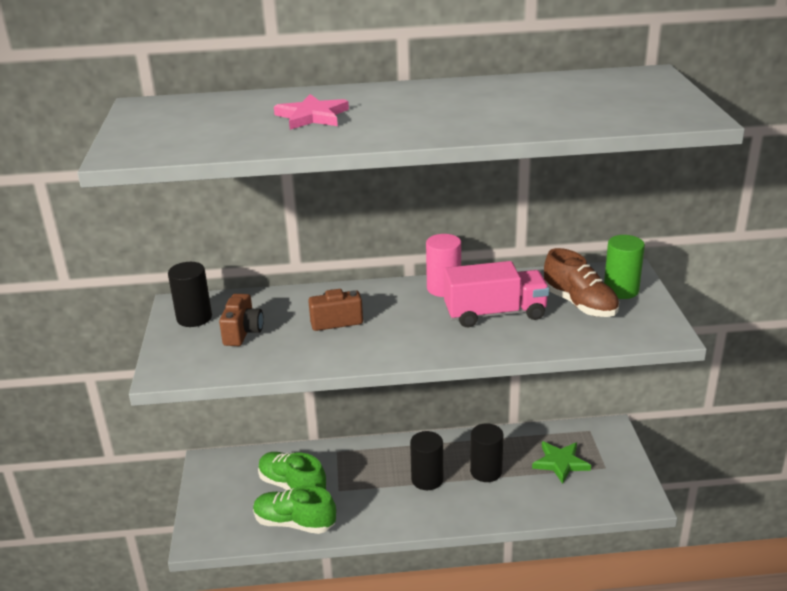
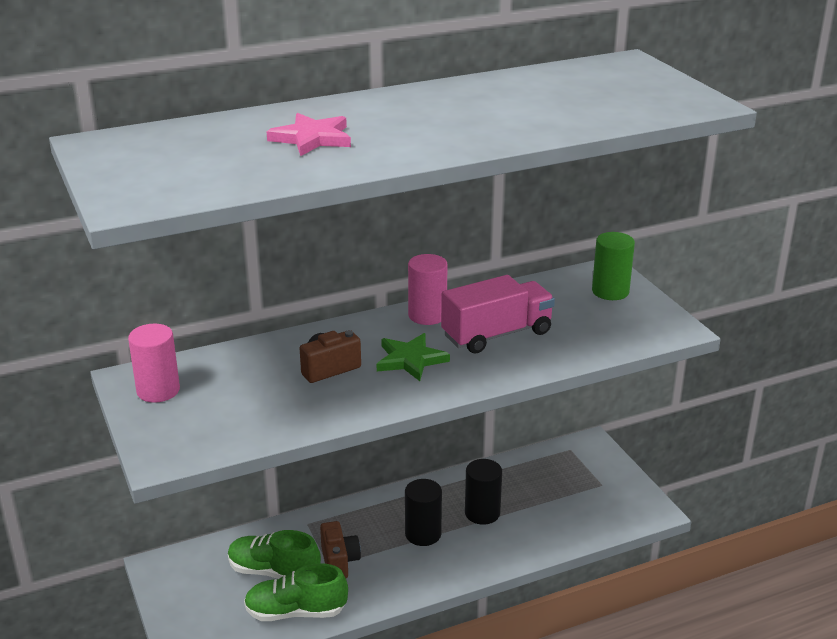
camera: 20 degrees left, 0 degrees up
(194, 318) = (158, 390): black cylinder -> pink cylinder
(243, 332) = (228, 398): brown camera -> brown camera (339, 561)
(560, 463) = (555, 489): green star -> green star (410, 360)
(580, 304) = (577, 312): brown shoe -> none

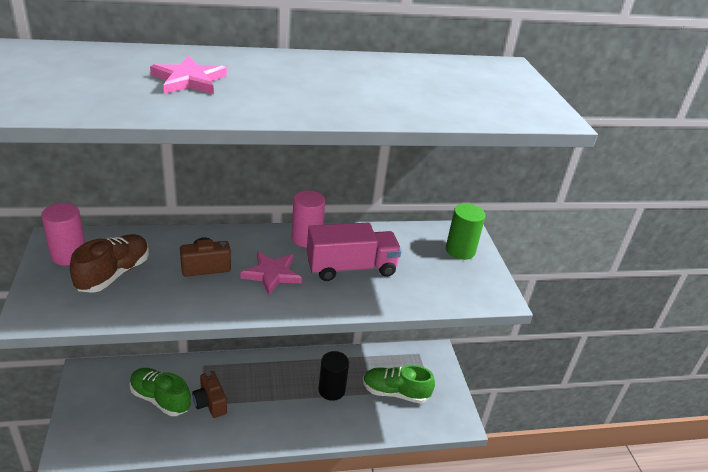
camera: 10 degrees right, 5 degrees up
(226, 398) = (114, 274): none -> brown shoe
(296, 612) = (159, 437): green shoe -> green shoe (395, 392)
(339, 561) = (210, 403): brown camera -> brown camera turned 150 degrees clockwise
(410, 360) = (272, 274): green star -> pink star
(423, 534) = (280, 396): black cylinder -> none

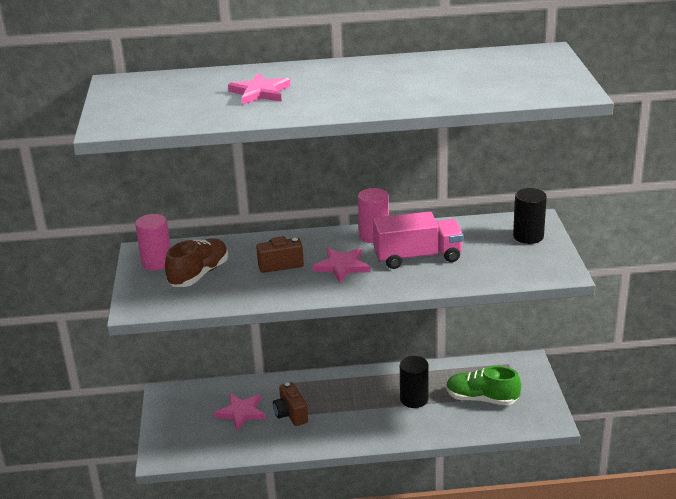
camera: 10 degrees right, 5 degrees down
(160, 399) = (241, 412): green shoe -> pink star
(460, 250) = (528, 236): green cylinder -> black cylinder

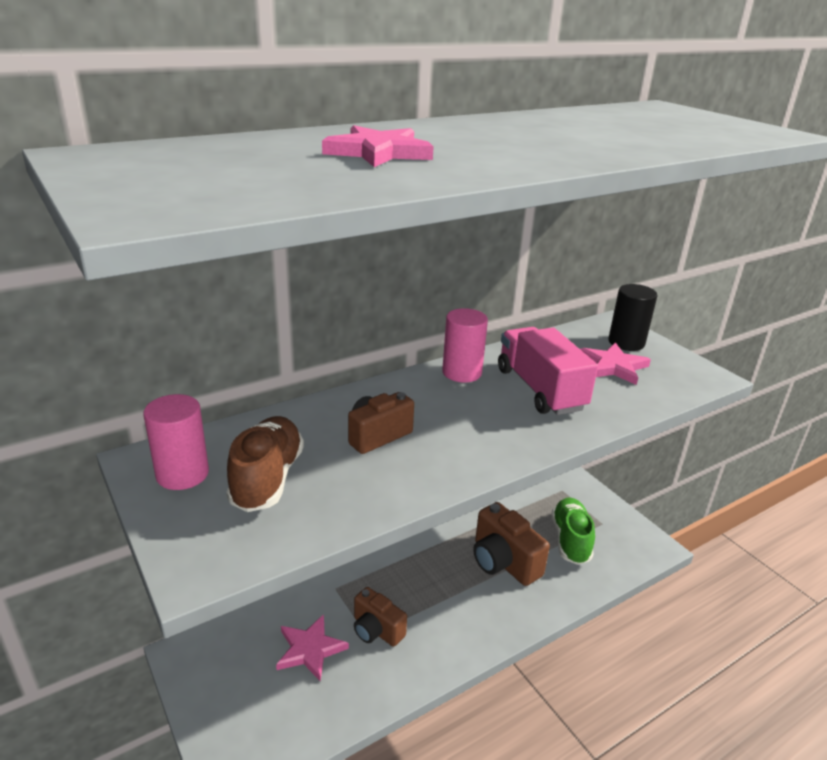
camera: 30 degrees left, 0 degrees up
(342, 266) = (462, 421): pink star -> pink star (613, 366)
(414, 399) = (503, 562): black cylinder -> brown camera
(417, 257) = (540, 389): pink truck -> pink truck turned 75 degrees counterclockwise
(481, 399) = (570, 540): green shoe -> green shoe turned 105 degrees clockwise

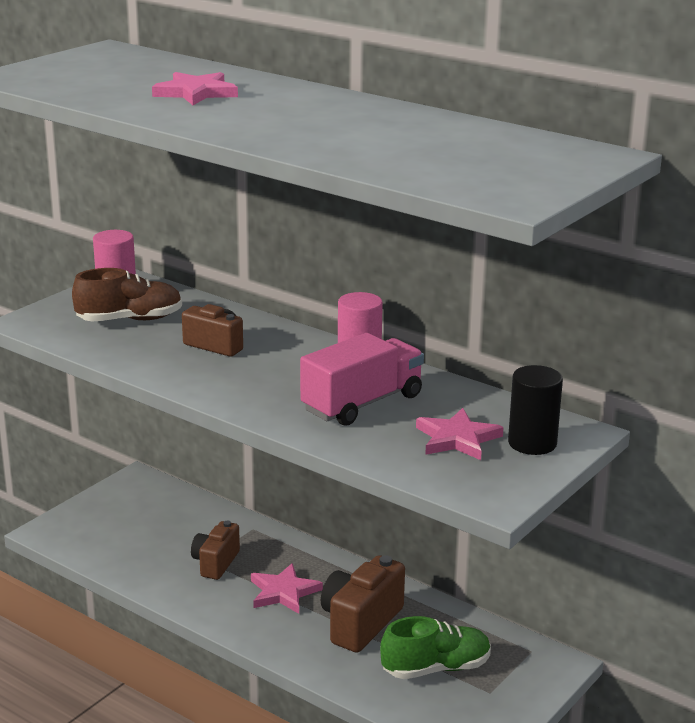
camera: 70 degrees right, 5 degrees down
(310, 649) = (174, 534): pink star -> pink star (283, 592)

